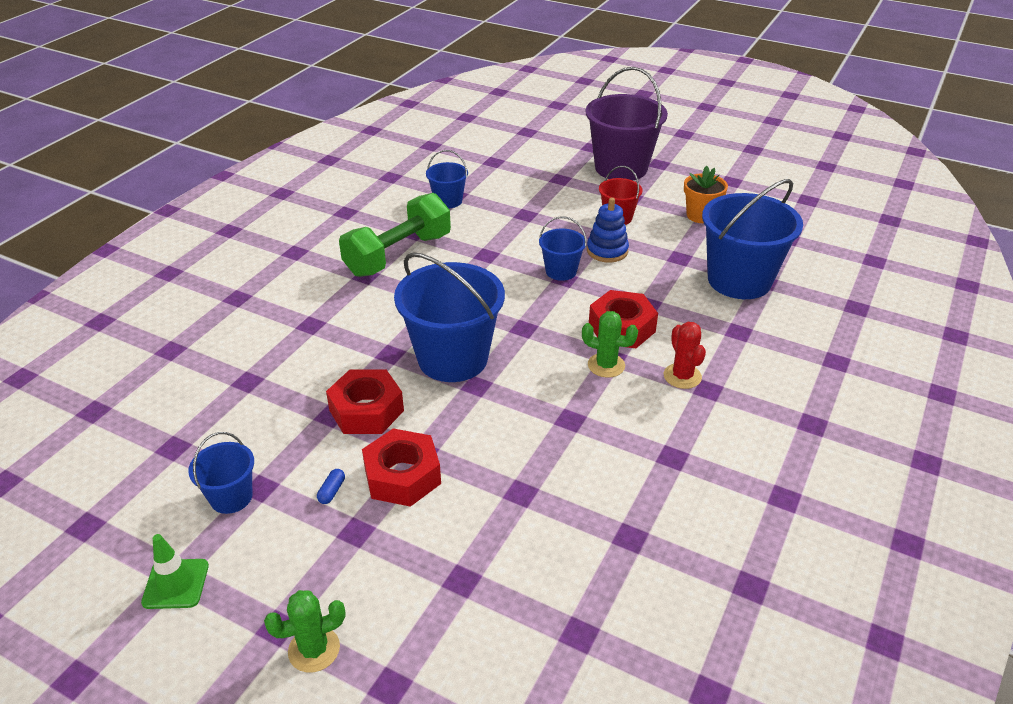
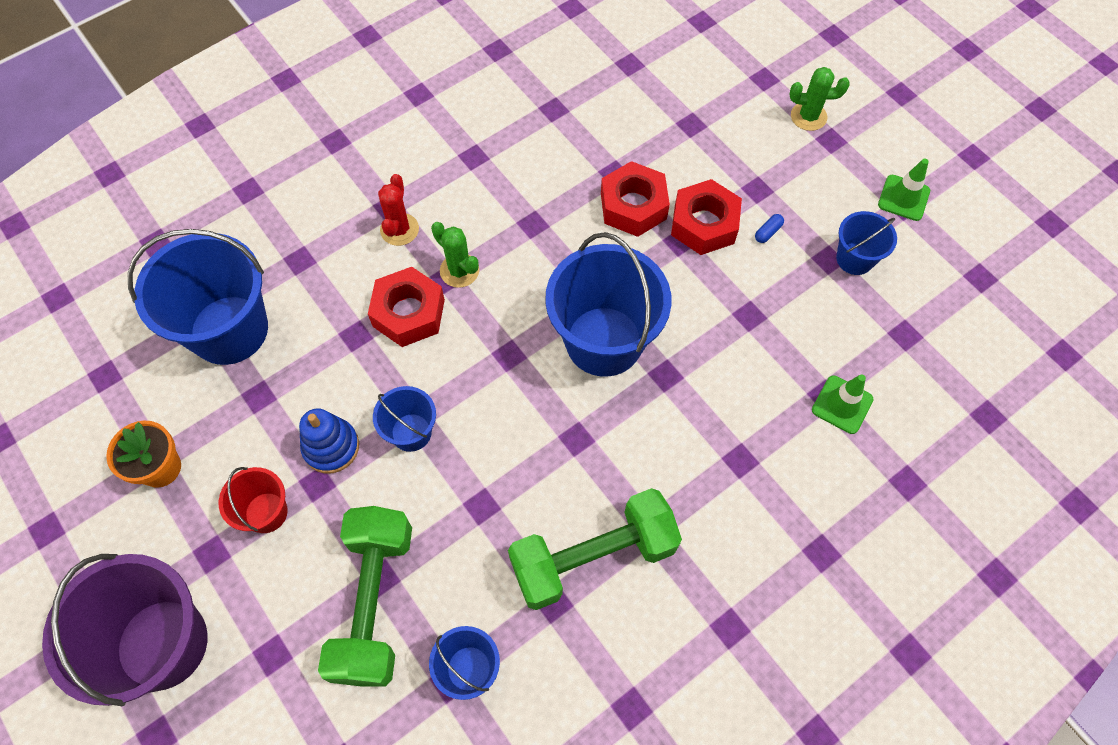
camera: 155 degrees left, 25 degrees up
(231, 379) = (842, 404): none -> green traffic cone
(366, 410) = (713, 307): red nut -> red nut (633, 206)
(521, 206) = (374, 602): none -> green dumbbell

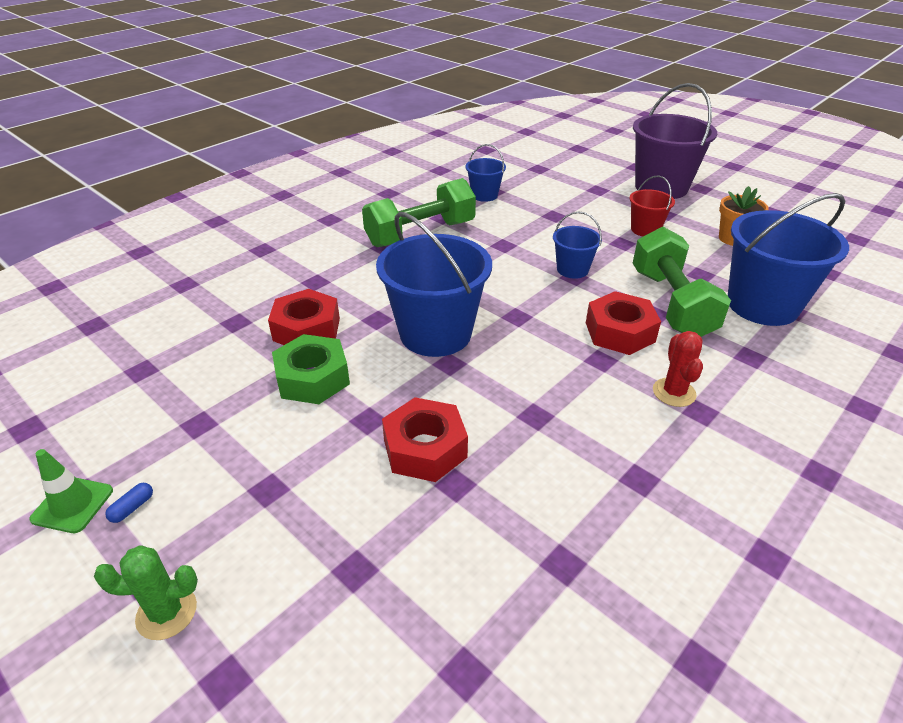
camera: 170 degrees right, 25 degrees down
(331, 447) = (625, 258): blue stacking toy -> none
(374, 602) = (552, 208): green dumbbell -> green dumbbell (671, 303)
(459, 270) = (592, 367): green cactus -> none
(704, 224) = (339, 440): red nut -> red nut (306, 329)
(731, 297) = (313, 378): none -> green nut
(768, 232) = (263, 442): blue capsule -> blue capsule (132, 508)
(842, 404) = (222, 318): green traffic cone -> none
(854, 259) = (167, 428): blue bucket -> none

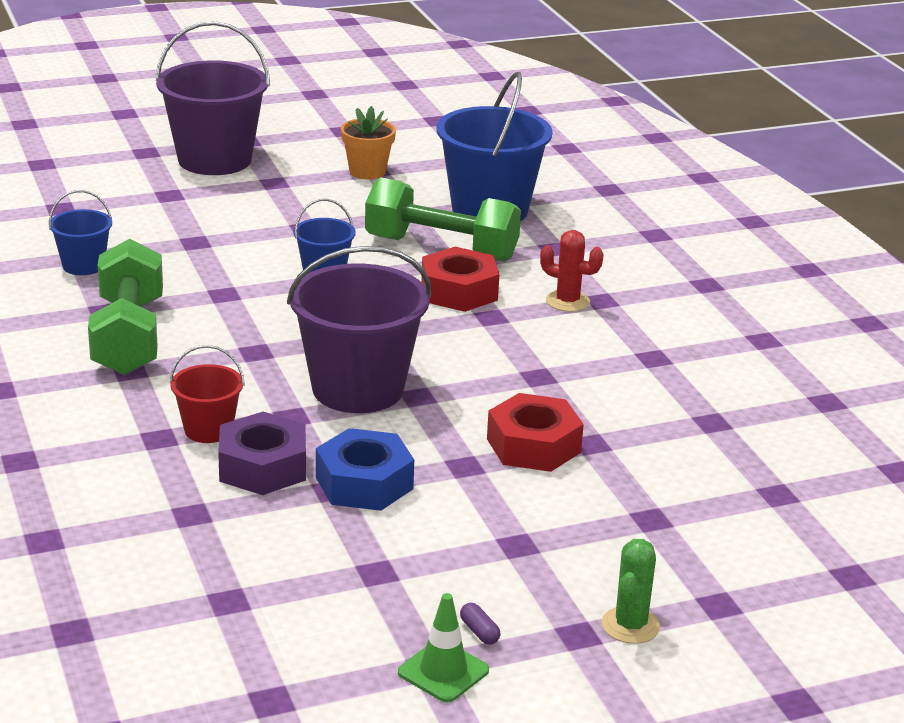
camera: 65 degrees left, 10 degrees down
(132, 508) = (479, 632): blue capsule -> purple capsule
(306, 329) = (263, 467): red nut -> purple nut
(313, 378) = (364, 483): green nut -> blue nut
(435, 333) = (358, 389): blue bucket -> purple bucket
(645, 229) = (293, 205): red bucket -> red bucket (208, 430)

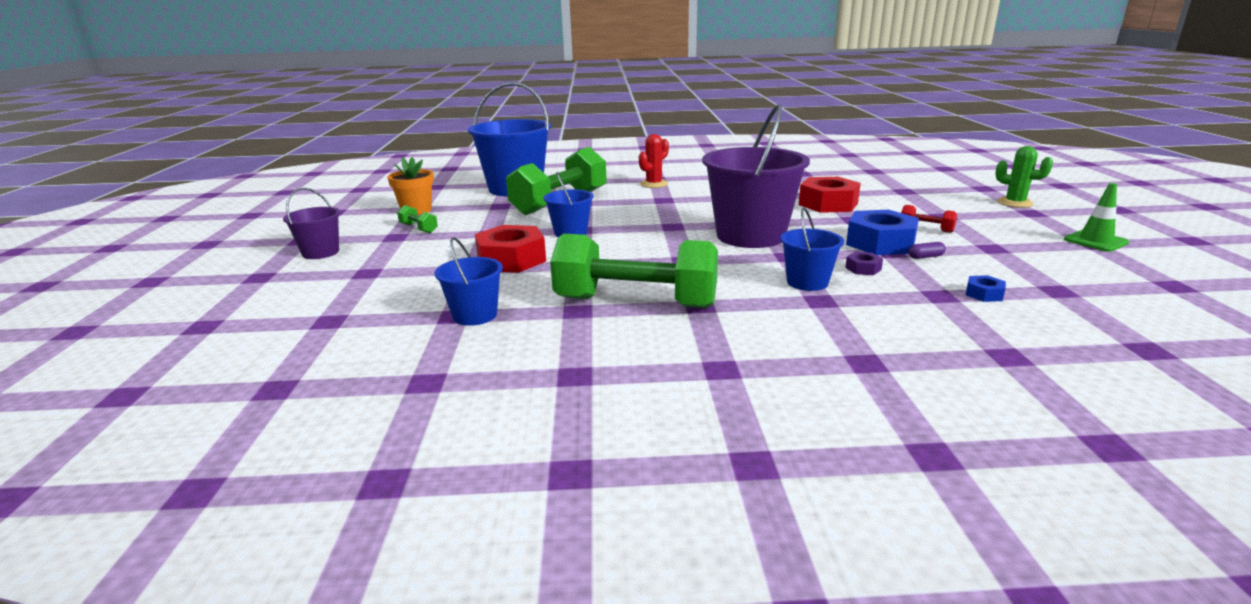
camera: 70 degrees left, 5 degrees down
(202, 544) = (984, 294): none -> blue nut
(208, 430) = (807, 282): red bucket -> blue bucket
(214, 160) = (320, 252): purple bucket -> purple bucket, size x0.50
(263, 467) = (863, 268): purple nut -> purple nut, size x0.45
(304, 188) = (418, 228): none -> green dumbbell
(443, 524) = (926, 229): none -> red dumbbell
(459, 291) = (624, 203): red nut -> red nut (511, 259)
(479, 632) = (1045, 230): purple capsule -> purple capsule (925, 257)

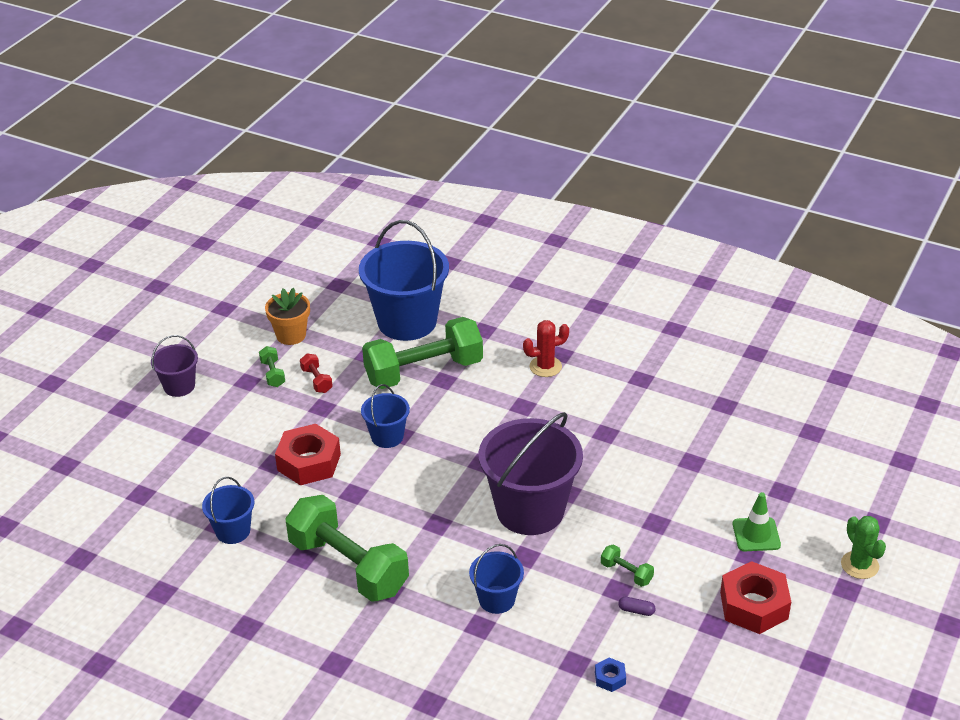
camera: 30 degrees right, 15 degrees up
(828, 204) = (668, 484): red nut -> red nut (754, 605)
(863, 268) = (562, 602): purple nut -> none
(880, 243) = (626, 573): blue nut -> green dumbbell
(926, 229) = (699, 569): red dumbbell -> red dumbbell (316, 380)
(1095, 241) = (825, 660): green traffic cone -> green traffic cone (756, 534)

